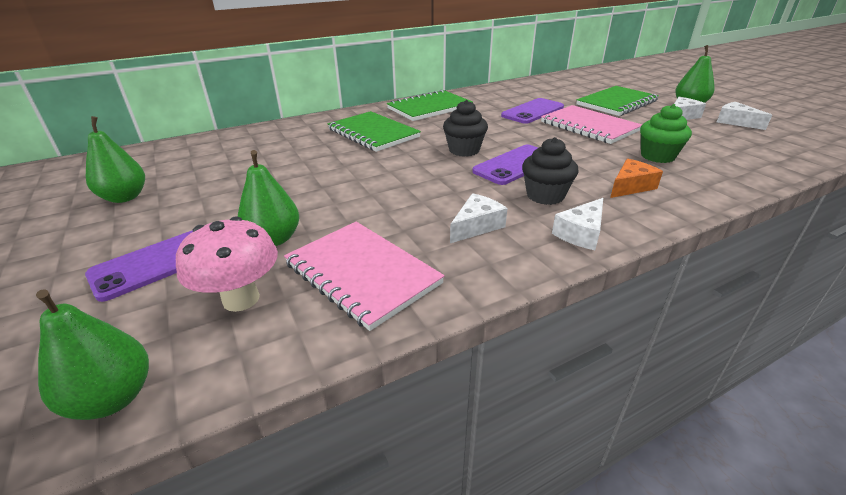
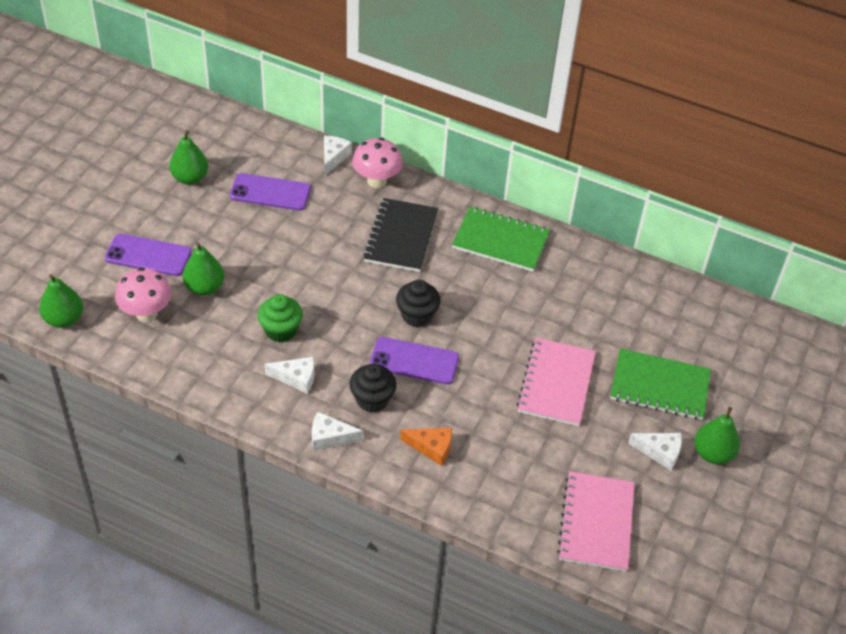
camera: 50 degrees right, 15 degrees up
(303, 126) = (377, 181): none -> pink mushroom
(362, 274) = (203, 350): pink notebook -> pink notebook (596, 523)
(373, 133) = (401, 237): green notebook -> black notebook
(532, 111) = (563, 325): purple phone -> purple phone (270, 192)
(657, 156) = (517, 453): green cupcake -> green cupcake (281, 330)
(735, 122) = (681, 502): white cheese -> white cheese (334, 157)

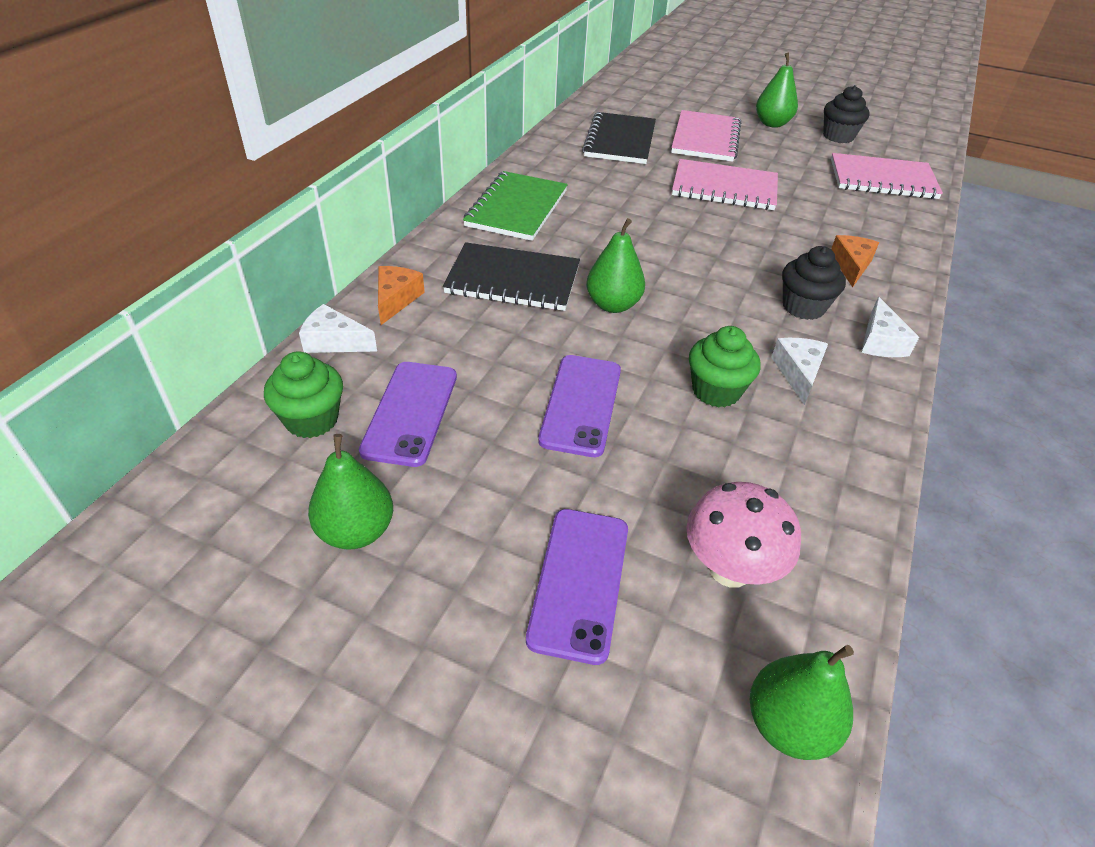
camera: 90 degrees left, 5 degrees down
(204, 287) = (647, 487): green pear -> green pear (613, 305)
(267, 155) = (311, 420): none -> green cupcake
(377, 181) = (396, 299): pink mushroom -> orange cheese
(414, 361) = (728, 274): purple phone -> purple phone (581, 405)
(417, 315) = (653, 271): black cupcake -> black cupcake (838, 136)
(638, 317) = (620, 141): none -> black notebook
(659, 386) = (705, 139): green notebook -> pink notebook
(660, 452) = (783, 145): white cheese -> none

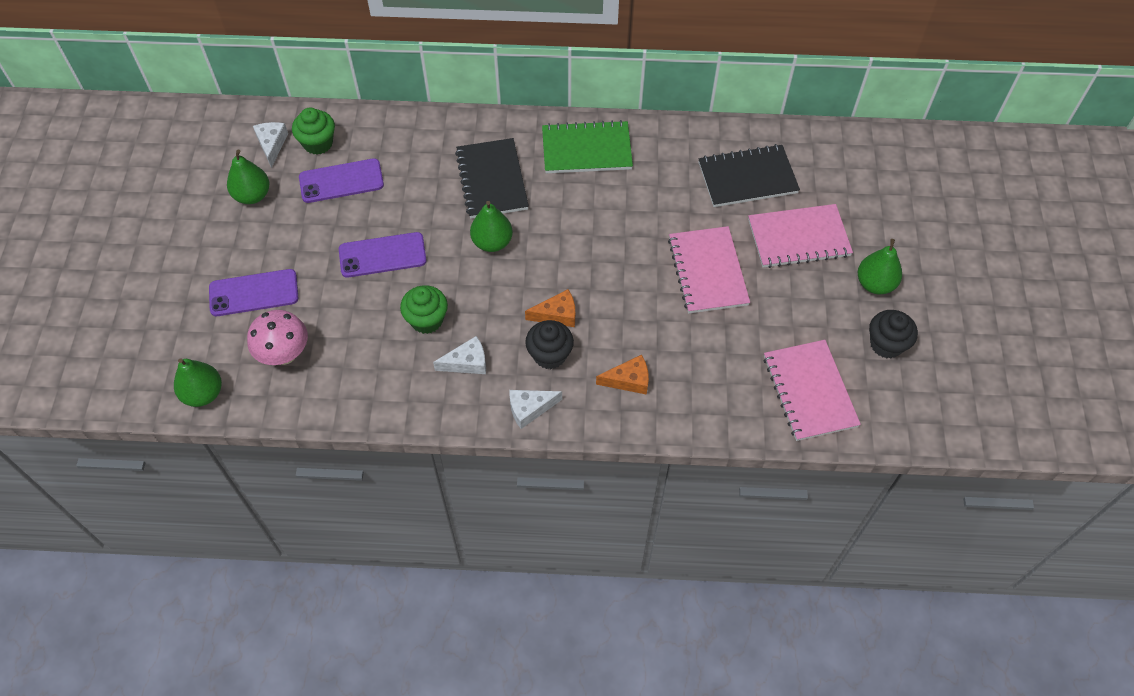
camera: 70 degrees right, 15 degrees up
(334, 341) = (385, 122): white cheese -> white cheese (272, 145)
(396, 299) = (439, 131): orange cheese -> orange cheese (557, 315)

